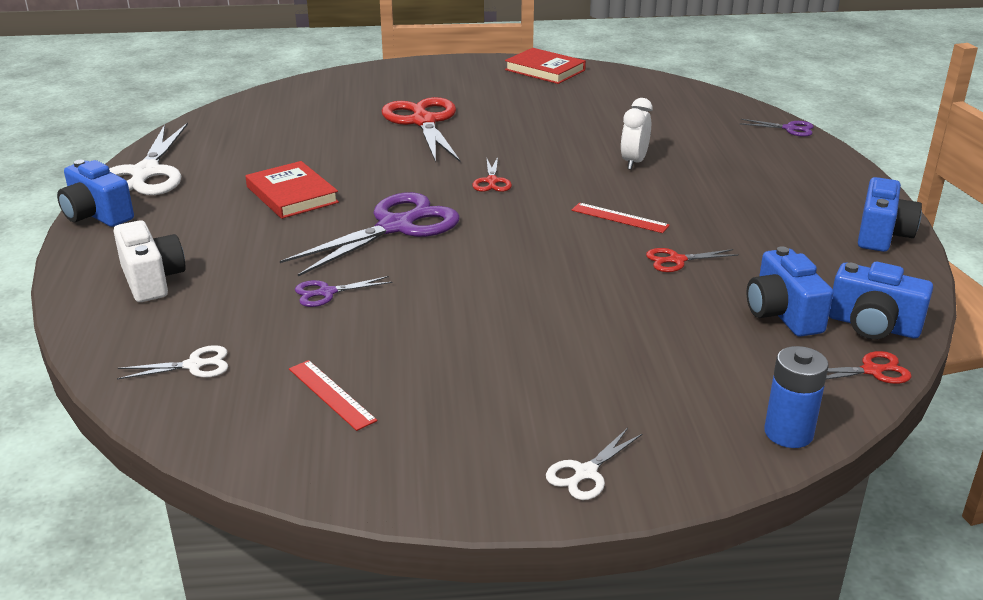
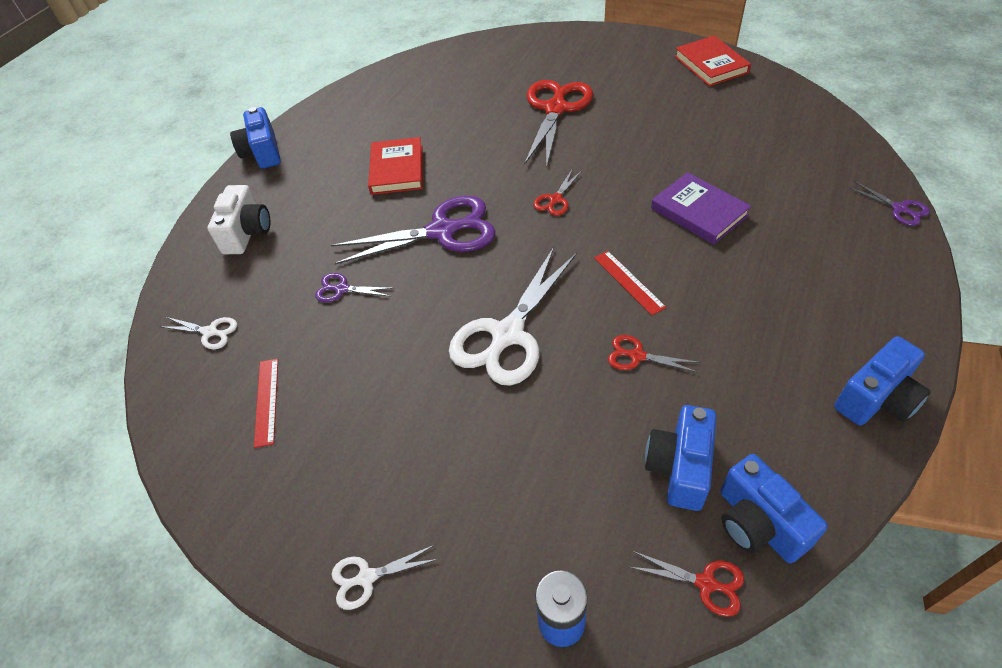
camera: 35 degrees right, 20 degrees up
(145, 173) = (321, 116): white scissors -> white scissors (507, 334)
(634, 162) = (698, 212): white clock -> purple book

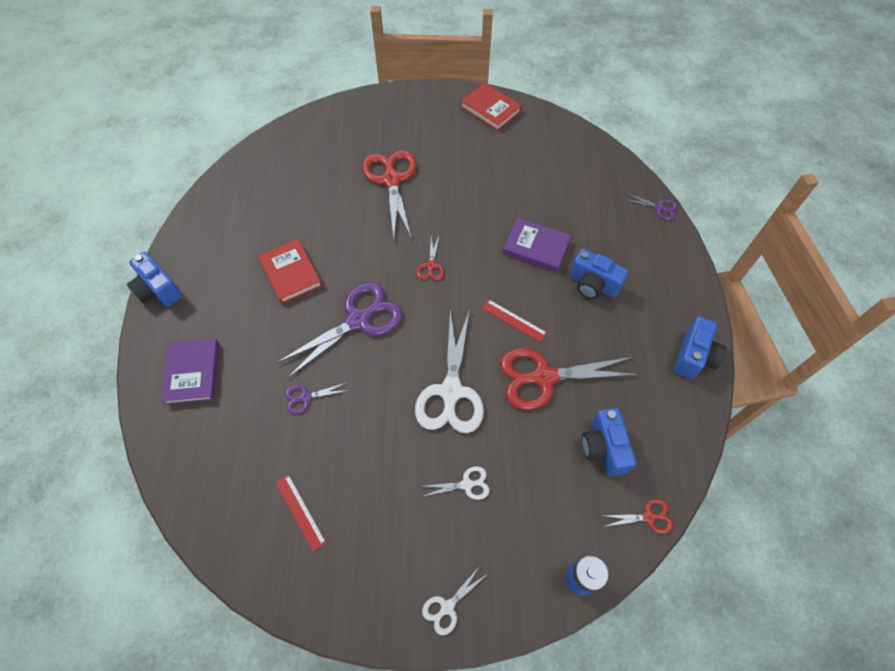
camera: 30 degrees left, 10 degrees up
(210, 332) = (217, 473): white scissors -> white scissors (466, 484)
(247, 233) = (193, 373): white camera -> purple book
(637, 356) = (544, 377): red scissors -> red scissors, size x2.18
(758, 523) = (661, 466): blue camera -> blue camera (593, 285)

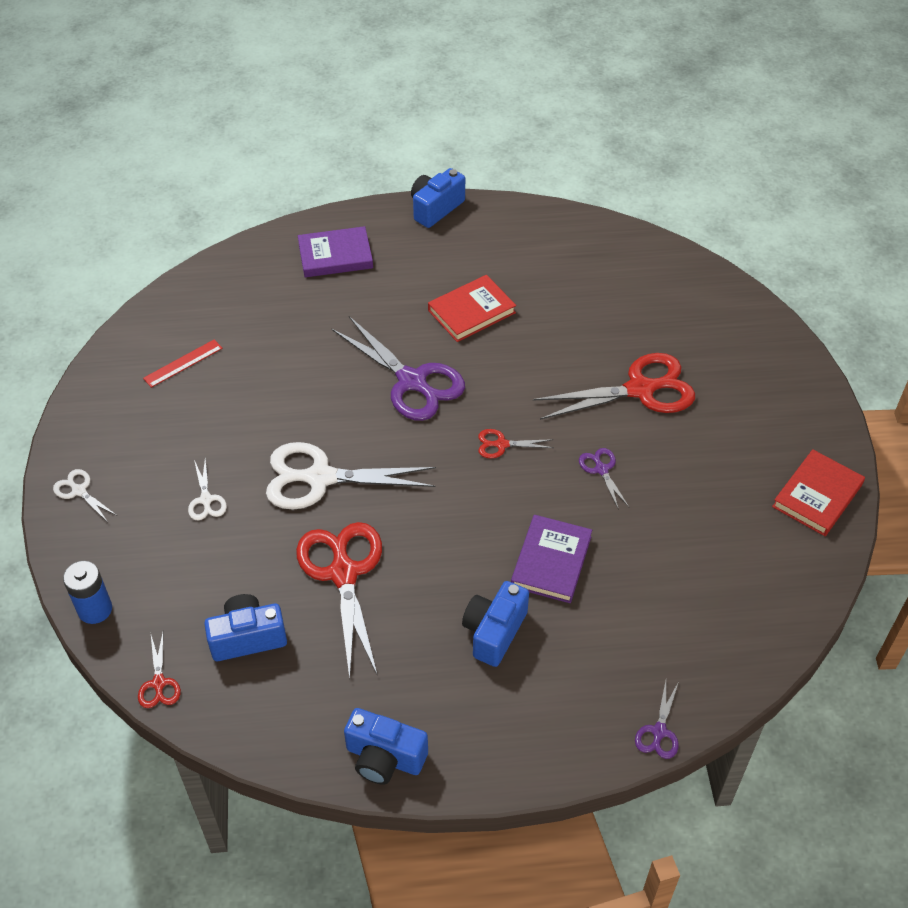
camera: 85 degrees right, 10 degrees down
(306, 397) = (309, 349): purple scissors -> purple scissors (601, 469)
(514, 320) = (425, 538): red ruler -> none

